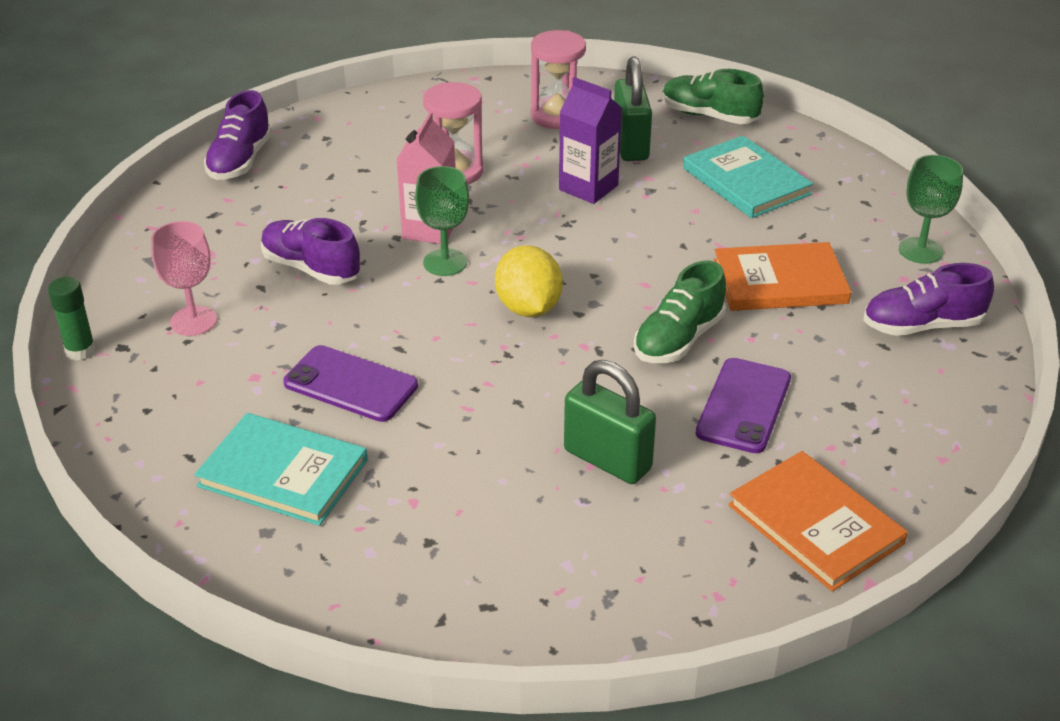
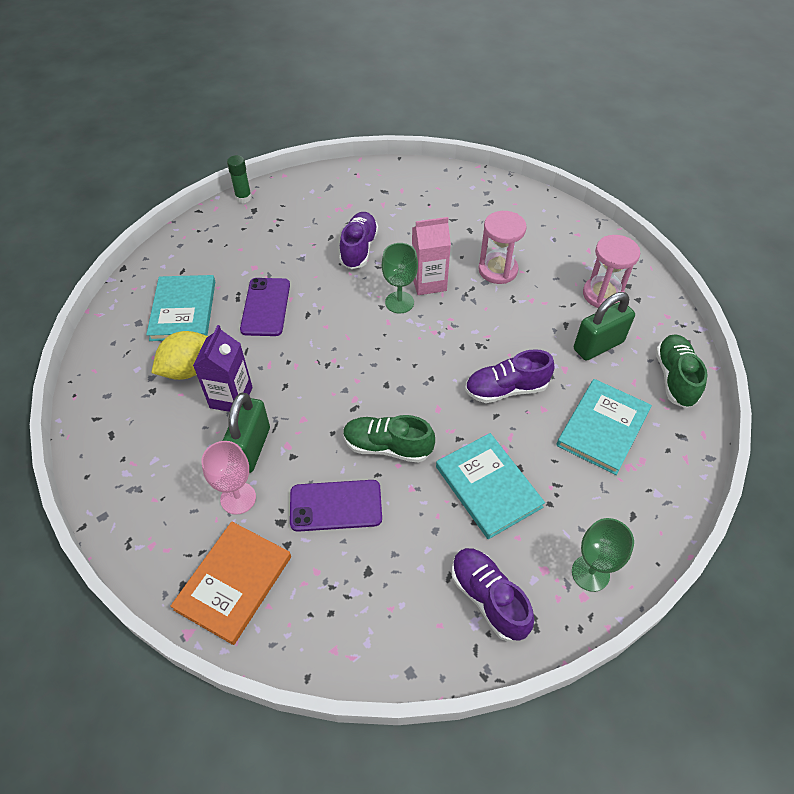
camera: 65 degrees right, 15 degrees up
(193, 321) = (287, 225): pink goblet -> pink goblet (238, 498)
(240, 161) = (441, 178): purple shoe -> purple shoe (506, 389)
(528, 308) = (377, 358): yellow lemon -> yellow lemon (188, 369)
(588, 187) = (528, 341): purple carton -> purple carton (231, 397)
(780, 282) = (488, 487): orange book -> turquoise book

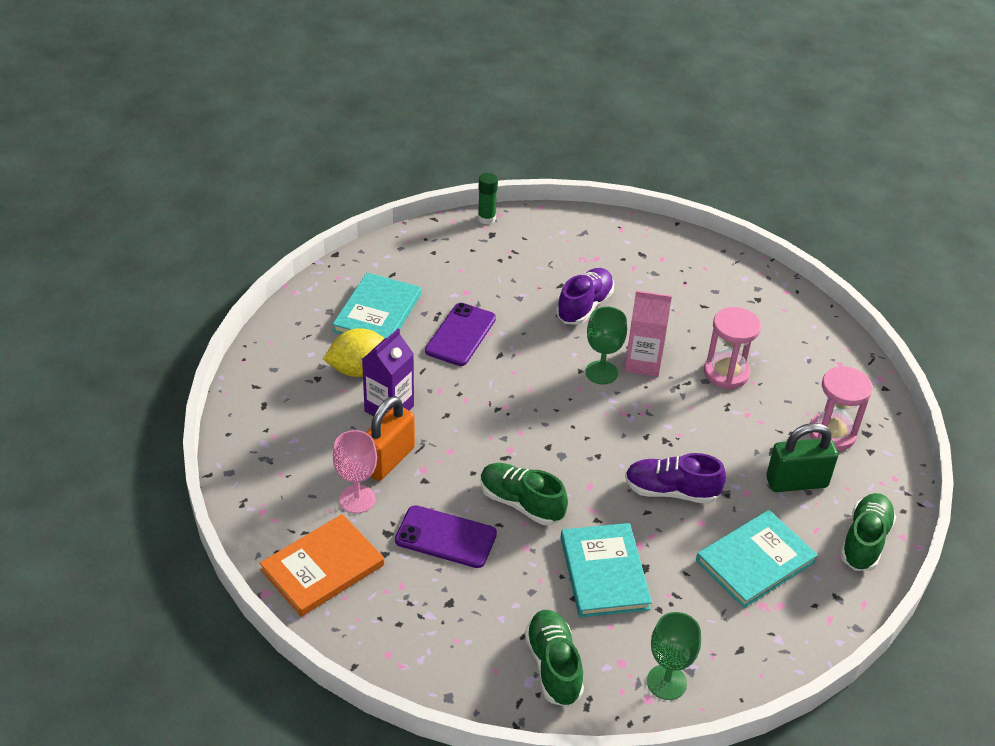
camera: 20 degrees right, 10 degrees down
(251, 448) = (388, 460): green padlock -> orange padlock
(488, 598) = (553, 666): purple shoe -> green shoe

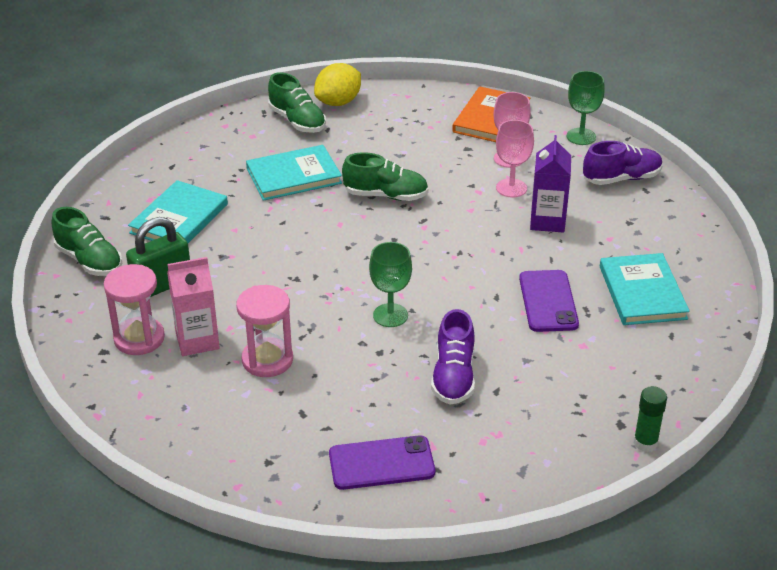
camera: 155 degrees right, 5 degrees down
(359, 369) = (603, 240): yellow lemon -> yellow lemon (338, 102)
(388, 460) = (511, 188): orange padlock -> pink goblet
(445, 537) = (424, 159): purple phone -> purple phone (381, 463)
(604, 572) = (293, 176): turquoise book -> turquoise book turned 75 degrees counterclockwise
(643, 362) = (356, 340): pink carton -> pink carton (197, 340)
(666, 682) = (216, 136): green goblet -> green goblet (581, 136)
(671, 491) = (270, 242): purple shoe -> purple shoe (621, 178)
(864, 541) = (89, 261): green shoe -> green shoe turned 45 degrees counterclockwise

